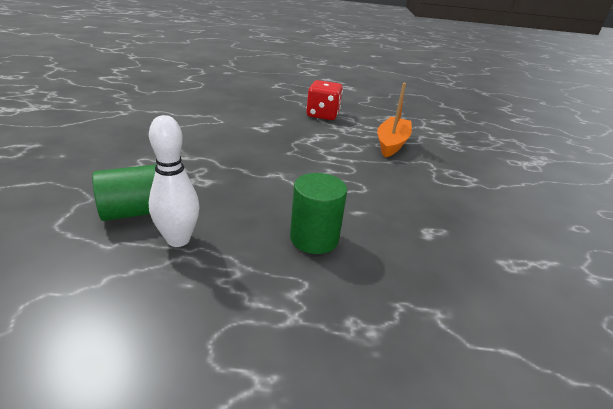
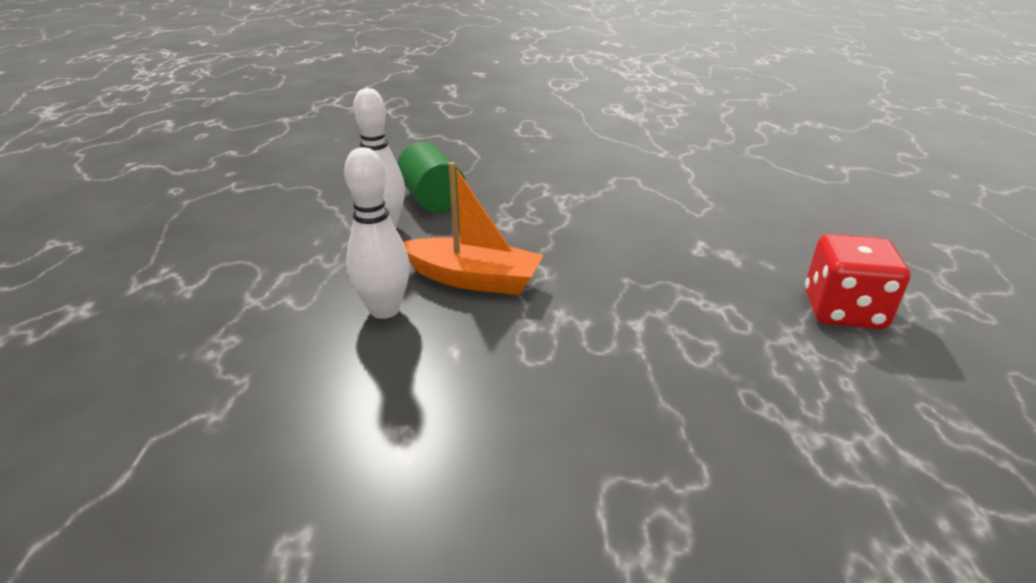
camera: 90 degrees right, 0 degrees up
(314, 238) = (384, 310): green cylinder -> white bowling pin
(391, 143) = (771, 417): orange boat -> orange boat (473, 279)

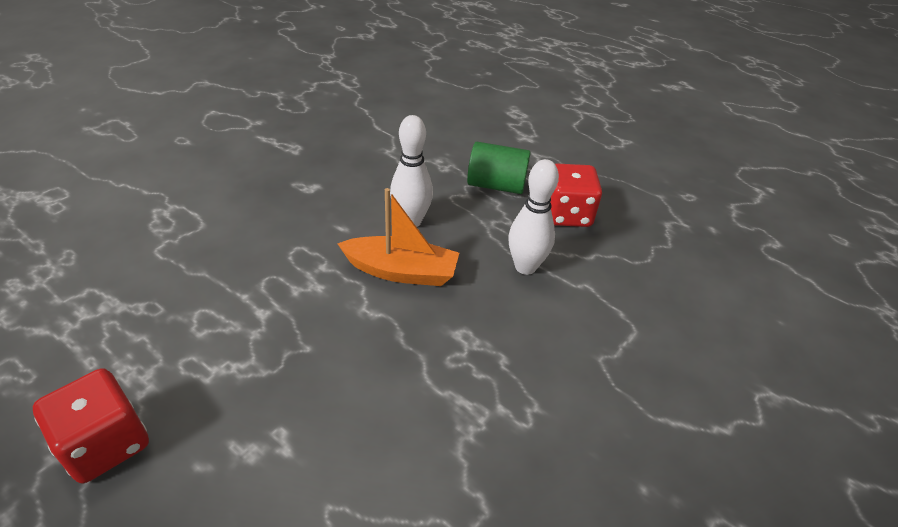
camera: 125 degrees right, 10 degrees up
(270, 232) = (566, 214): none -> red dice
(432, 200) = (555, 316): green cylinder -> green cylinder (496, 185)
(473, 279) = (401, 271): orange boat -> orange boat turned 135 degrees counterclockwise

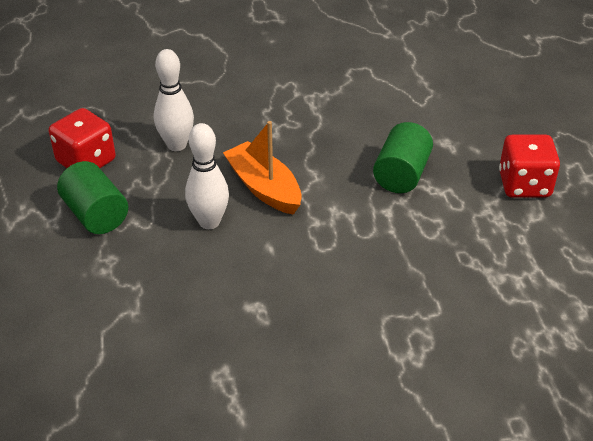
camera: 135 degrees left, 0 degrees up
(277, 365) = (401, 174): none -> green cylinder

